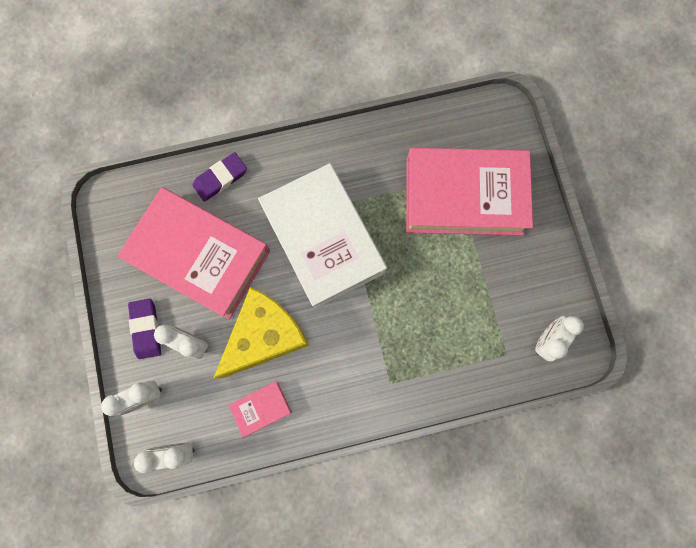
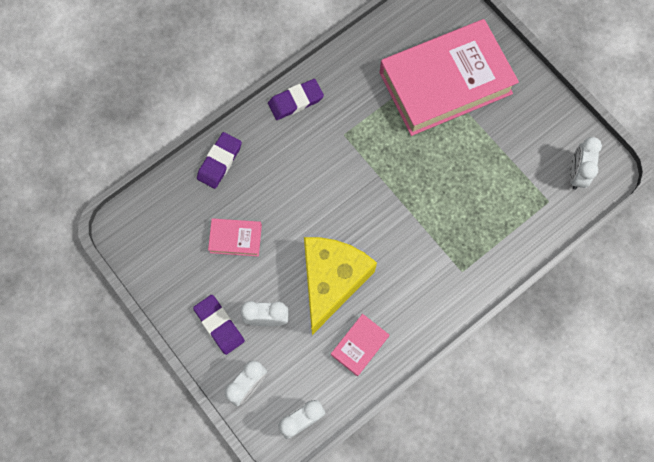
camera: 25 degrees left, 5 degrees down
(199, 256) = (235, 239): pink book -> pink book, size x0.41
(316, 152) = (295, 101): none -> purple eraser
(323, 239) = (340, 174): white book -> none

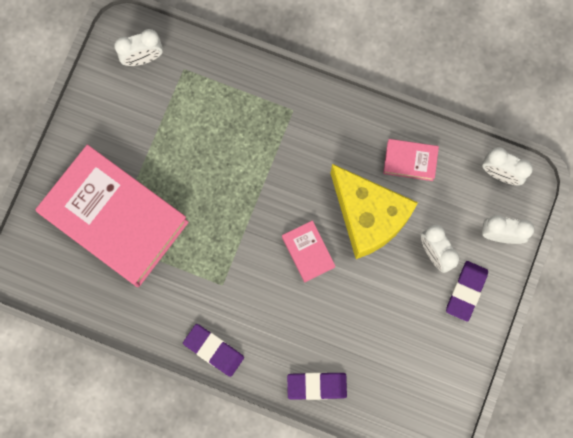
camera: 120 degrees left, 5 degrees up
(235, 239) = (381, 325): pink book -> pink book (308, 252)
(331, 281) = (368, 216): yellow cheese -> yellow cheese turned 120 degrees counterclockwise

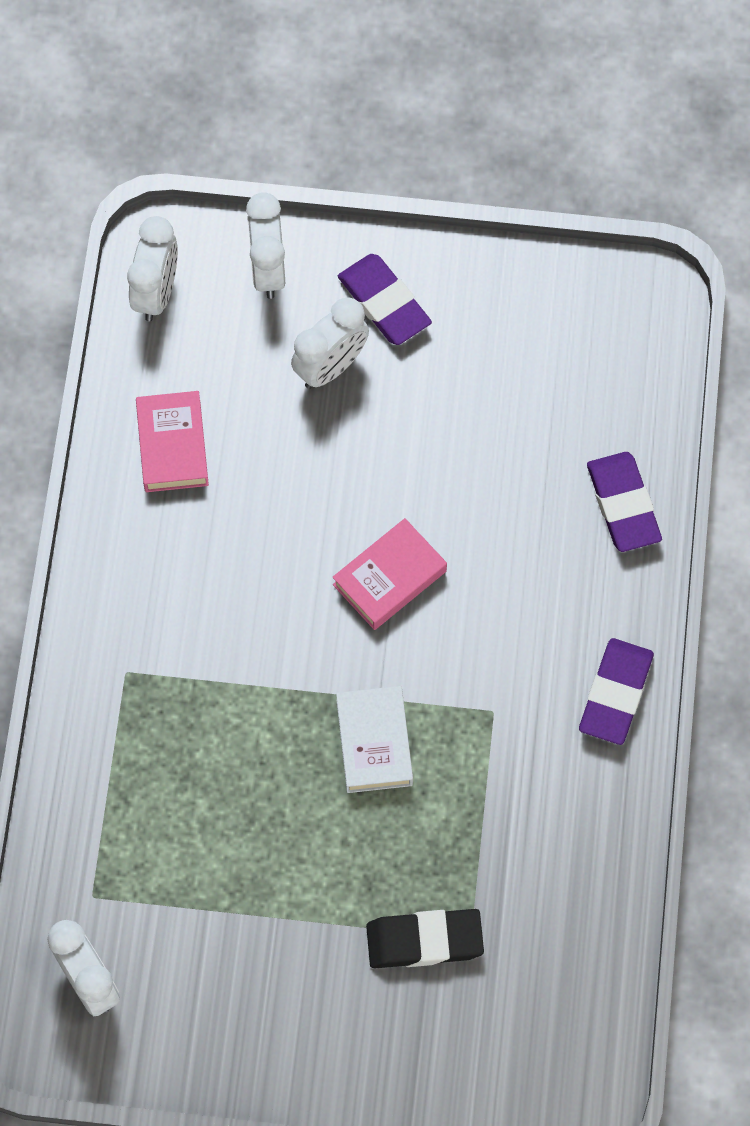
camera: 105 degrees left, 10 degrees down
(115, 218) = (424, 940): pink book -> black eraser
(222, 221) = (374, 742): none -> white book
(368, 216) = (295, 491): yellow cheese -> none
(466, 291) = (384, 303): purple eraser -> purple eraser turned 45 degrees clockwise

